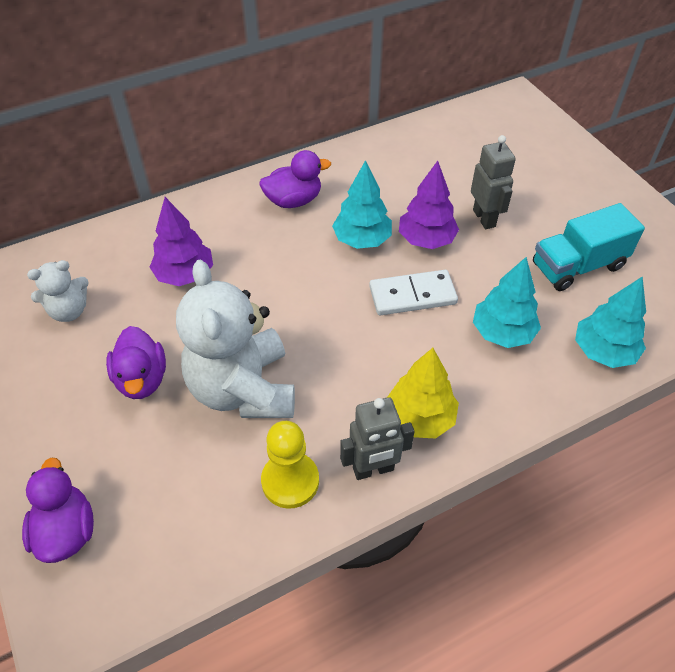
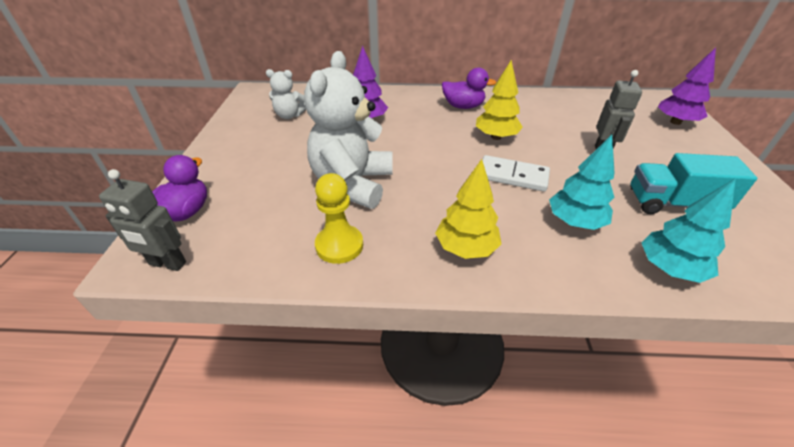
camera: 30 degrees right, 10 degrees down
(142, 379) = (298, 157): purple duck -> none
(362, 240) = (496, 137): turquoise tree -> yellow tree
(373, 469) = (404, 265): grey robot -> grey robot (167, 264)
(426, 240) = (545, 150): purple tree -> purple tree (675, 122)

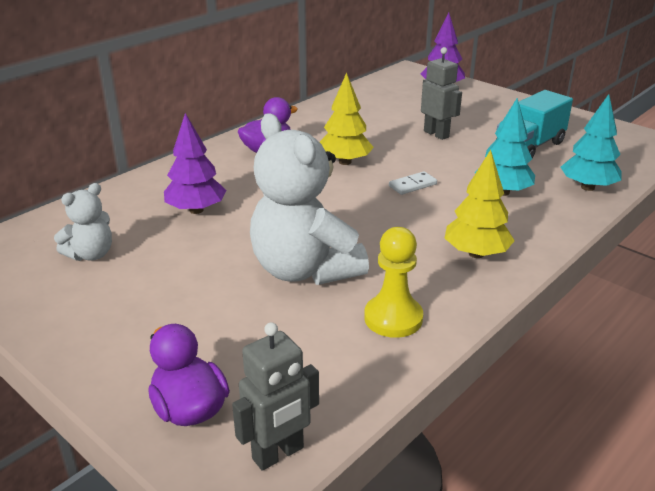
camera: 50 degrees left, 10 degrees down
(512, 176) = (412, 185): white domino -> white domino, size x0.60

